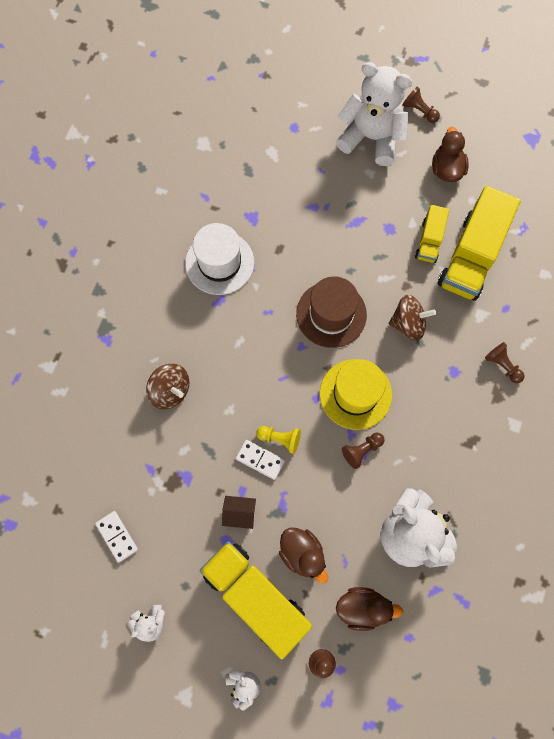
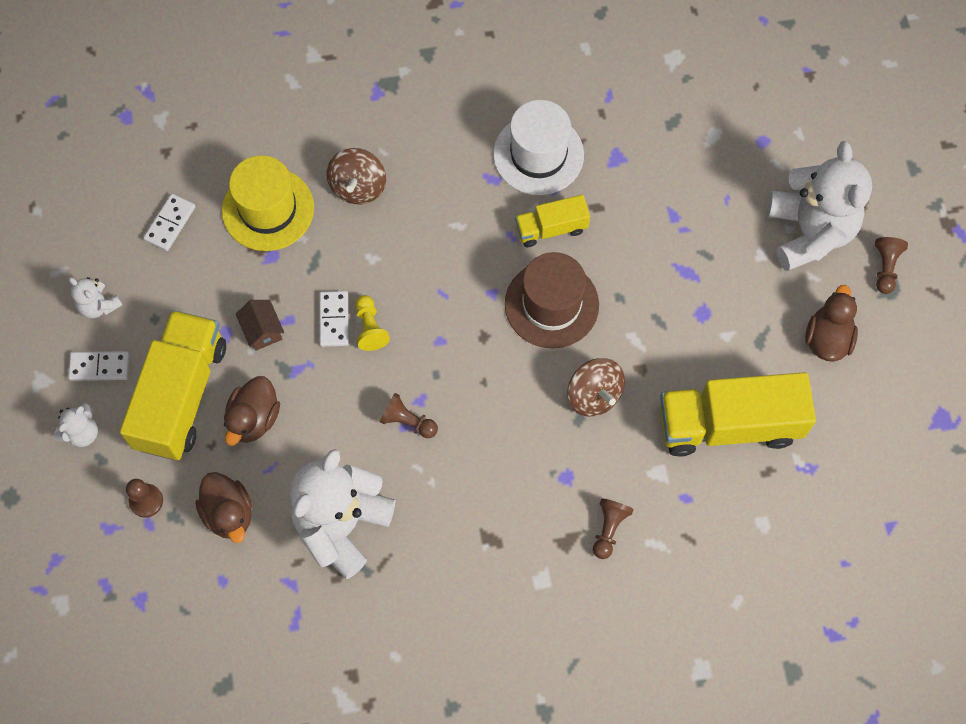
camera: 60 degrees right, 5 degrees down
(199, 646) = (99, 367): none -> white domino
(355, 394) = (471, 380): yellow hat -> yellow hat (268, 209)
(429, 241) = (717, 366): yellow truck -> yellow truck (551, 228)
(446, 169) = (827, 338): brown duck -> brown duck turned 45 degrees counterclockwise

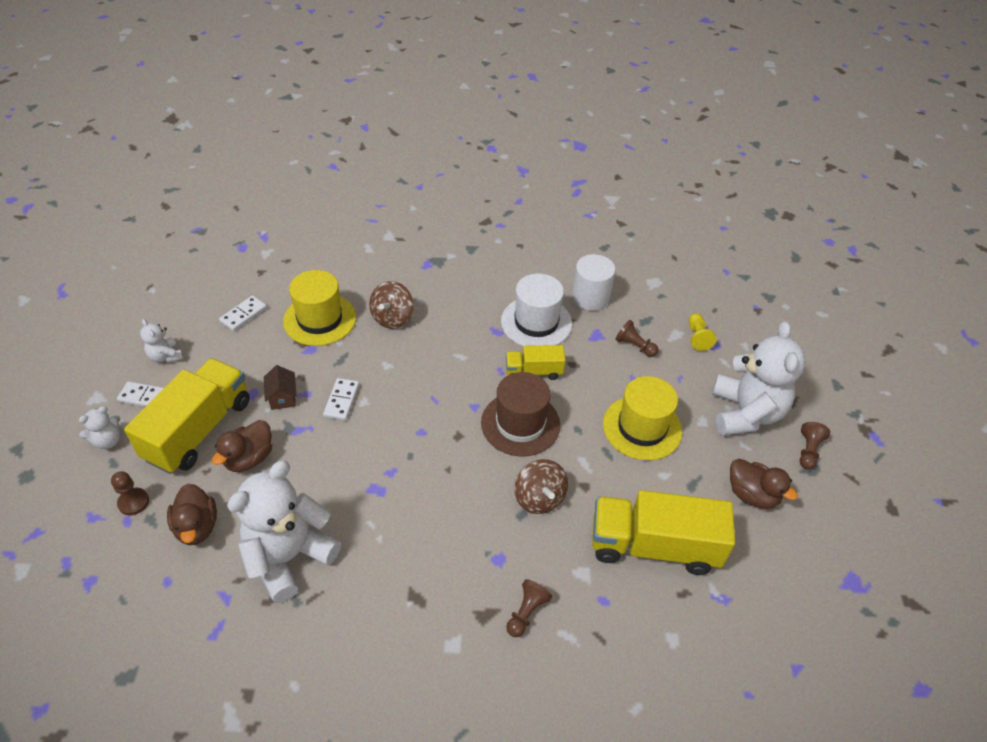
camera: 10 degrees right, 20 degrees down
(370, 328) = (368, 412): yellow pawn -> yellow pawn (697, 337)
(408, 421) = (375, 486): brown pawn -> brown pawn (634, 346)
(598, 100) = (590, 297): none -> white cylinder
(693, 278) = (642, 427): none -> yellow hat
(827, 338) = (752, 495): brown duck -> brown duck turned 105 degrees clockwise

